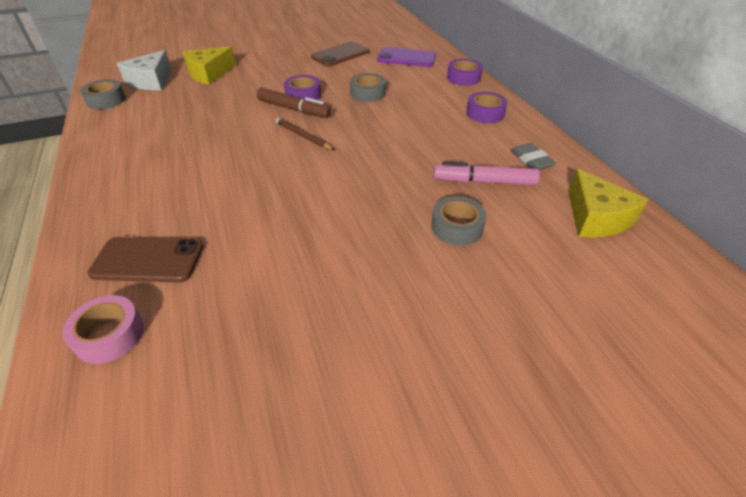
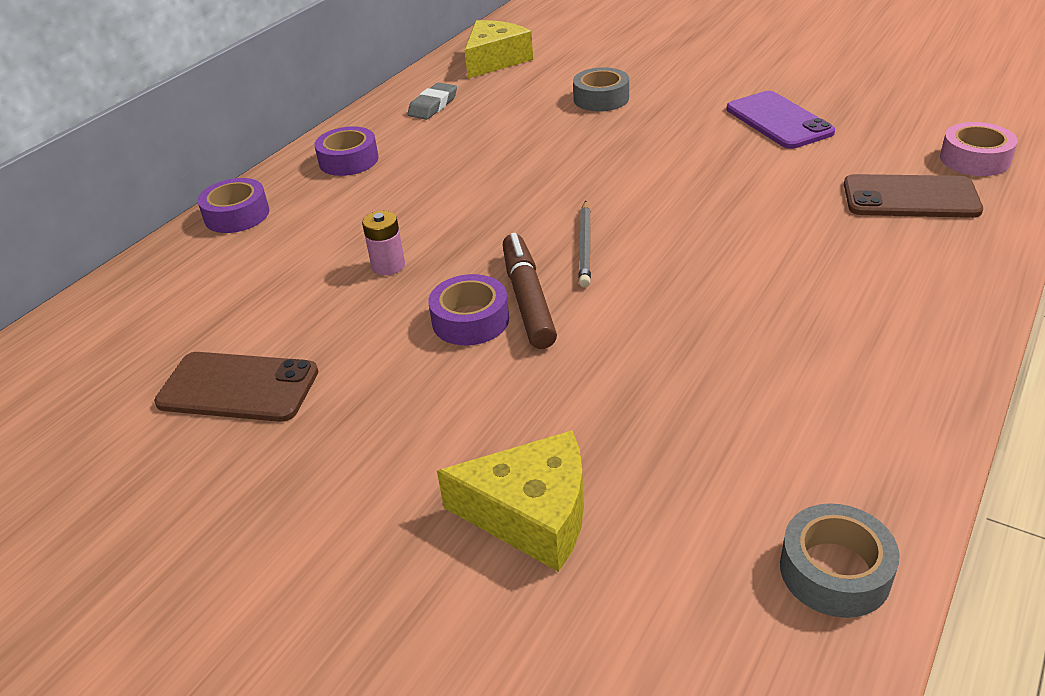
camera: 125 degrees left, 5 degrees down
(148, 260) = (910, 197): brown phone -> brown phone turned 45 degrees counterclockwise
(151, 81) = (680, 586): white cheese -> none
(303, 136) = (585, 246): brown pencil -> grey pencil
(368, 93) = (388, 265): grey tape -> pink battery
(406, 58) = (190, 300): purple phone -> purple phone (778, 121)
(484, 181) = (509, 112): pink marker -> none

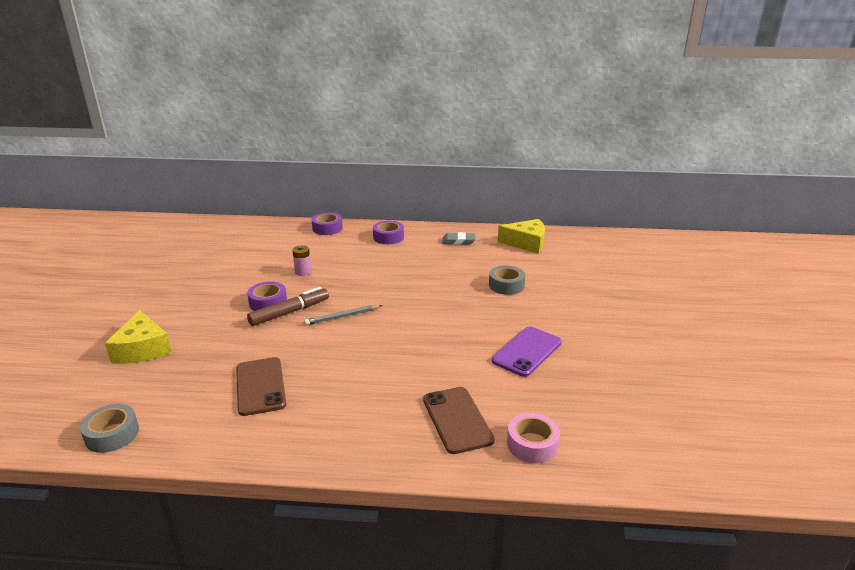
camera: 60 degrees right, 10 degrees down
(238, 387) = (208, 267): brown phone -> brown phone (260, 386)

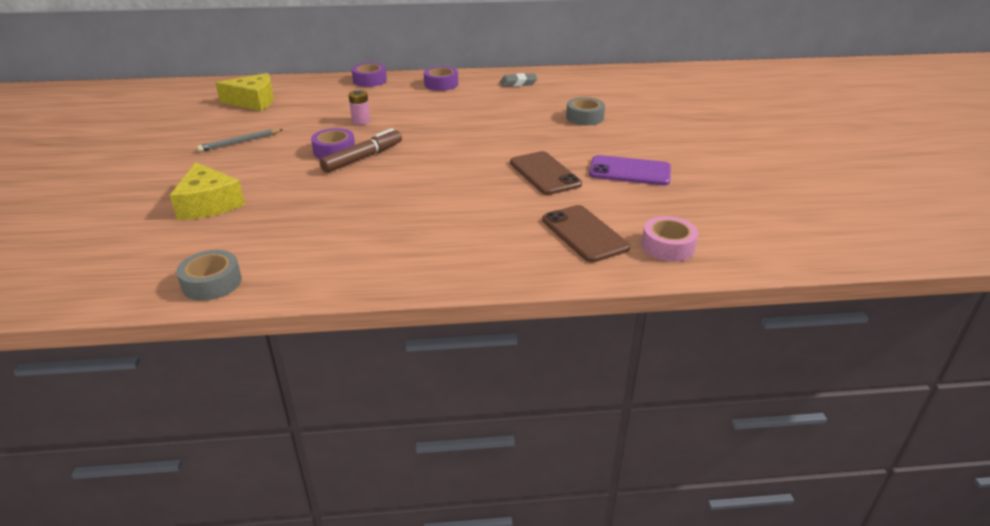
camera: 10 degrees left, 5 degrees up
(260, 386) = (361, 225): brown phone -> brown phone (544, 173)
(342, 317) = (423, 157): grey pencil -> grey pencil (240, 142)
(526, 243) = (589, 80): yellow cheese -> yellow cheese (253, 101)
(527, 351) = (629, 171): purple phone -> purple phone turned 75 degrees clockwise

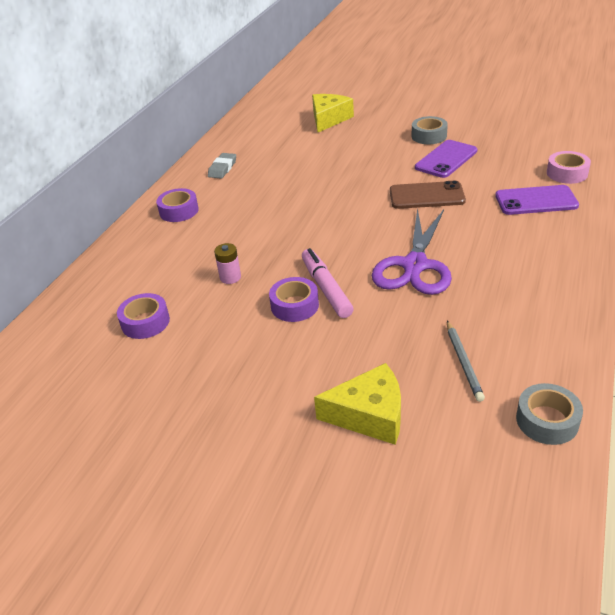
camera: 60 degrees left, 5 degrees up
(240, 142) = (213, 378): grey pencil -> grey pencil (463, 362)
(253, 101) = (88, 356): yellow cheese -> yellow cheese (329, 119)
(363, 158) = (326, 288): brown marker -> pink marker
(369, 80) = (116, 255): purple tape -> purple tape (145, 322)
(417, 188) = (415, 265): none -> purple scissors
(584, 117) = (331, 154): grey tape -> grey tape (429, 136)
(584, 234) = (536, 201): brown phone -> purple phone

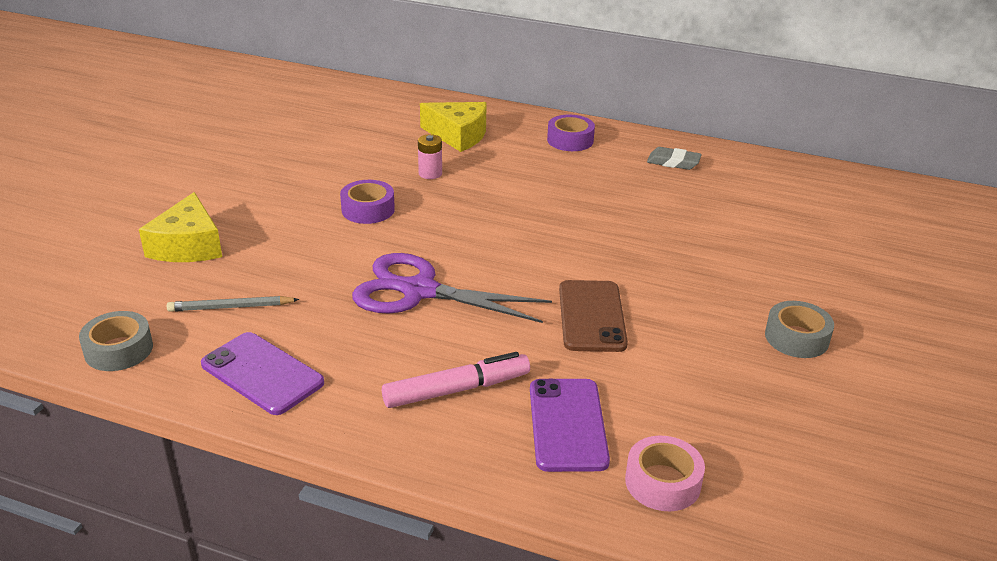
camera: 85 degrees right, 5 degrees down
(145, 322) = (371, 135): purple tape -> none
(326, 288) = (392, 229): pink marker -> pink marker (456, 390)
(329, 119) = (842, 243): yellow cheese -> yellow cheese (458, 135)
(446, 159) = (710, 347): purple phone -> purple phone (262, 373)

